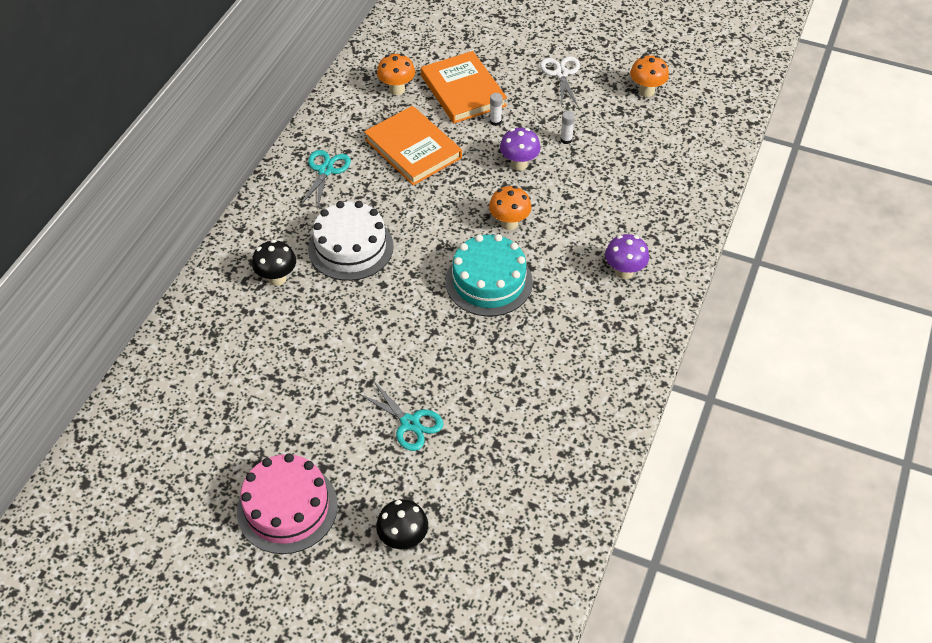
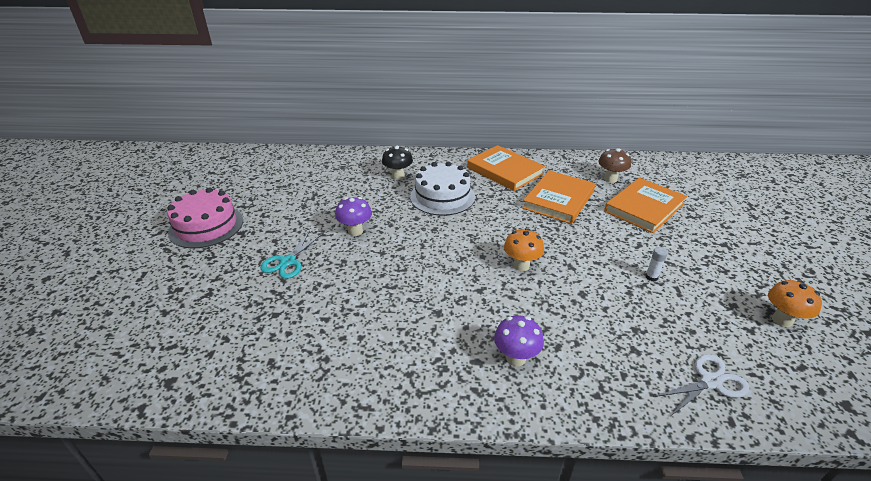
camera: 70 degrees right, 15 degrees down
(325, 170) = (505, 171): turquoise scissors -> orange book
(397, 89) = (610, 179): orange mushroom -> brown mushroom
(403, 539) = (177, 284): black mushroom -> none
(489, 281) = (449, 269): turquoise cake -> none
(495, 121) = (629, 231): white glue stick -> none
(519, 164) = (593, 255): purple mushroom -> purple mushroom (355, 231)
(561, 74) = (730, 255): white scissors -> white scissors (710, 382)

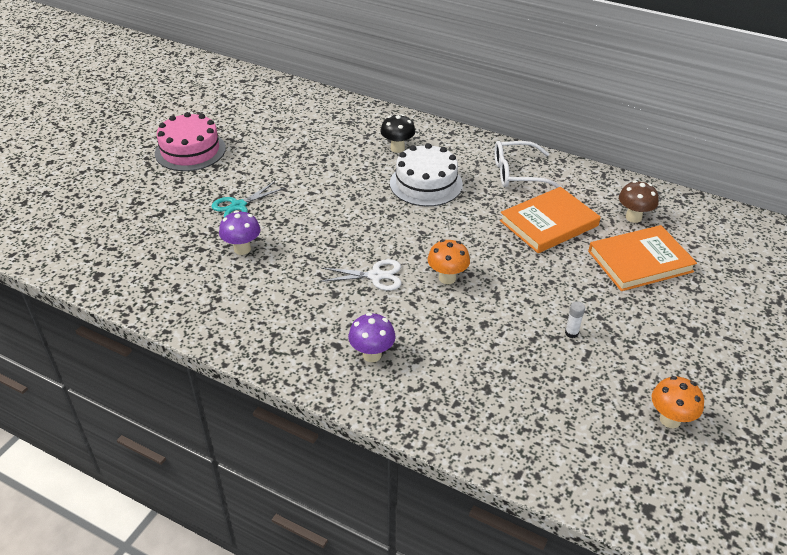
camera: 25 degrees right, 5 degrees up
(355, 231) = (315, 195): purple mushroom -> purple mushroom (242, 249)
(505, 171) = (518, 173): orange book -> white glasses
(710, 382) = (532, 439): white scissors -> white scissors (376, 276)

